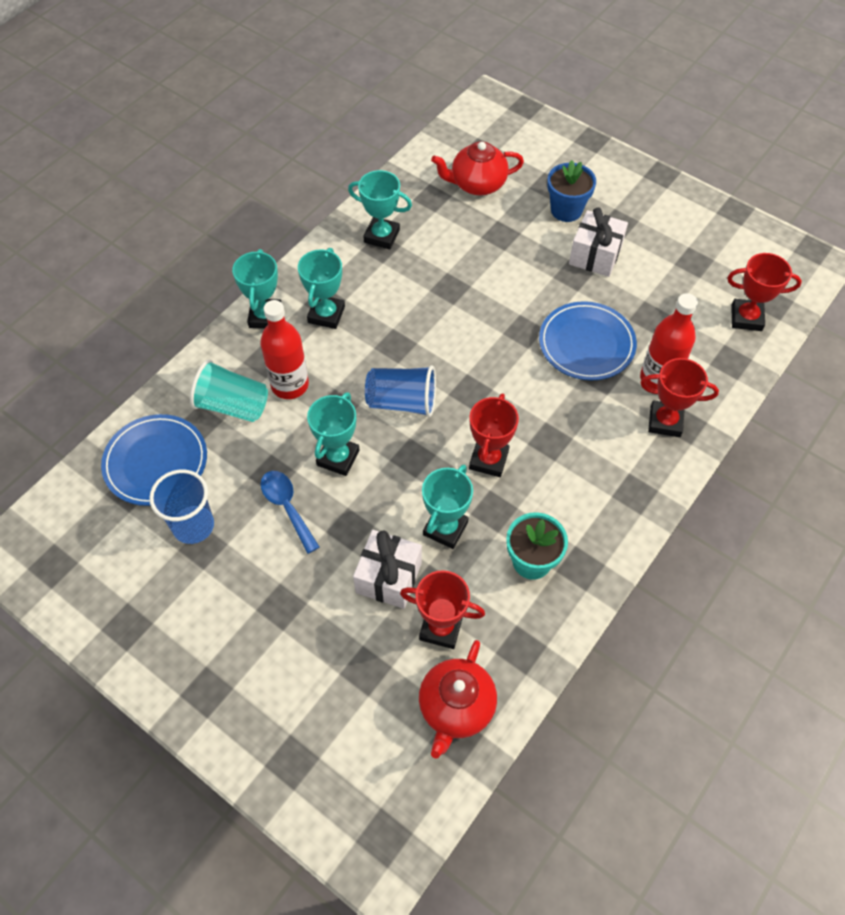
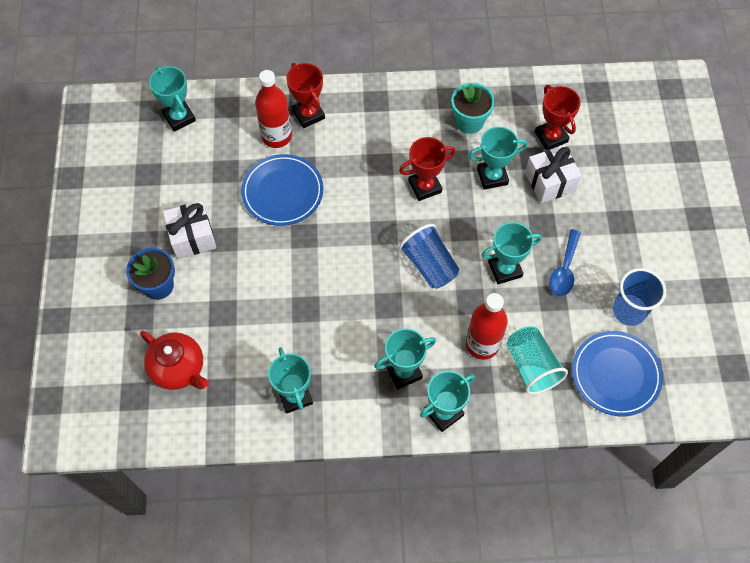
camera: 130 degrees left, 5 degrees up
(456, 707) = (583, 102): red teapot -> none
(746, 318) = (179, 117): red trophy -> turquoise trophy

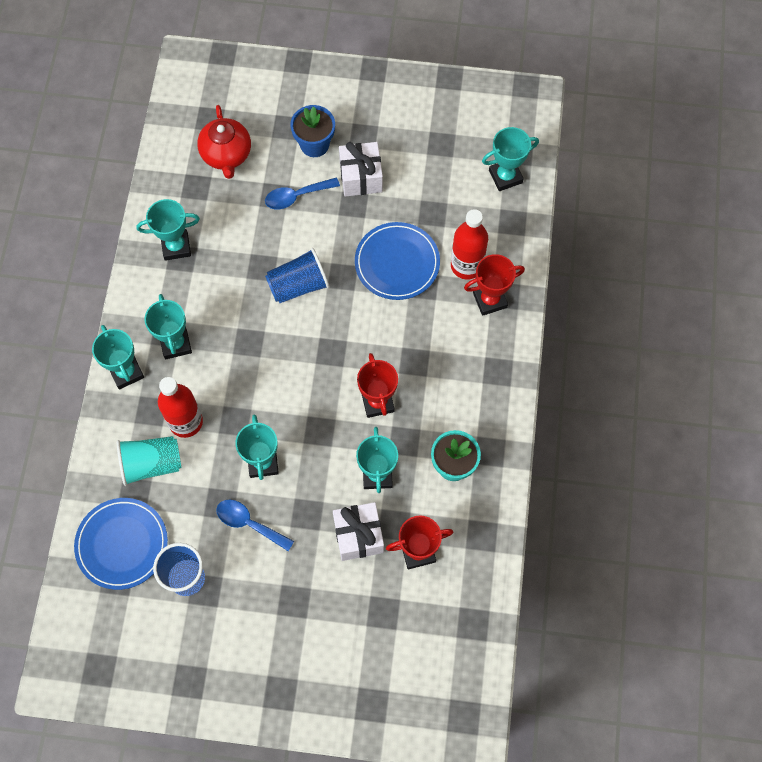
camera: 100 degrees right, 5 degrees up
(179, 369) = (226, 155): red teapot -> red teapot turned 60 degrees counterclockwise
(221, 291) = (296, 196): none -> blue spoon
(429, 265) = (284, 389): blue cup -> blue cup (298, 285)

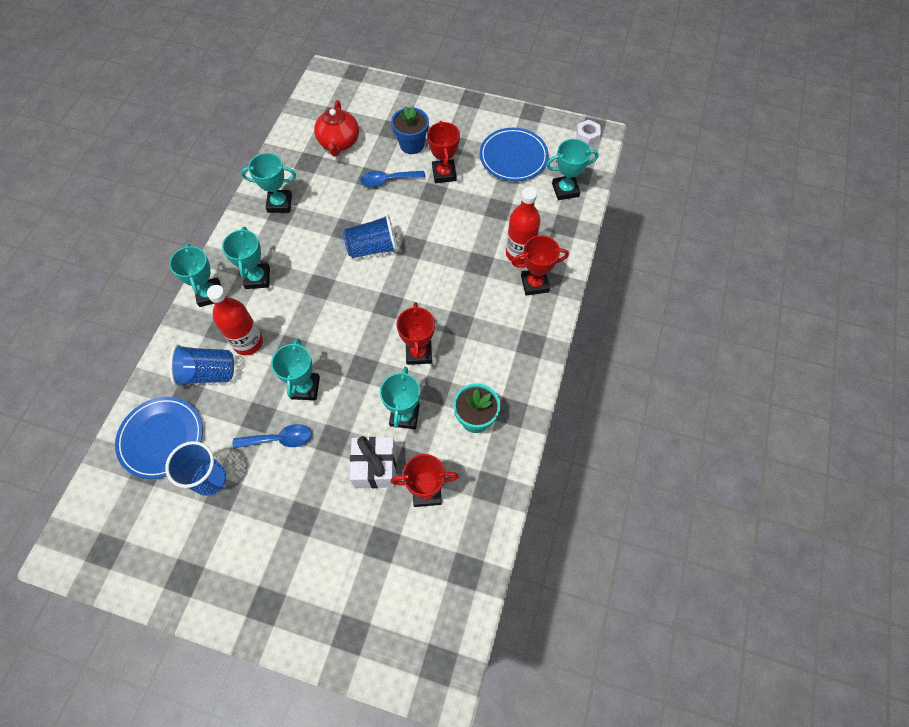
camera: 10 degrees right, 5 degrees down
(151, 464) = (208, 373): turquoise cup -> blue cup
(249, 523) = (279, 439): blue spoon -> blue spoon turned 135 degrees clockwise
(361, 177) = (444, 173): white gift -> red trophy
(397, 263) = (460, 242): blue plate -> blue plate (513, 157)
(520, 99) = (587, 135): none -> white nut

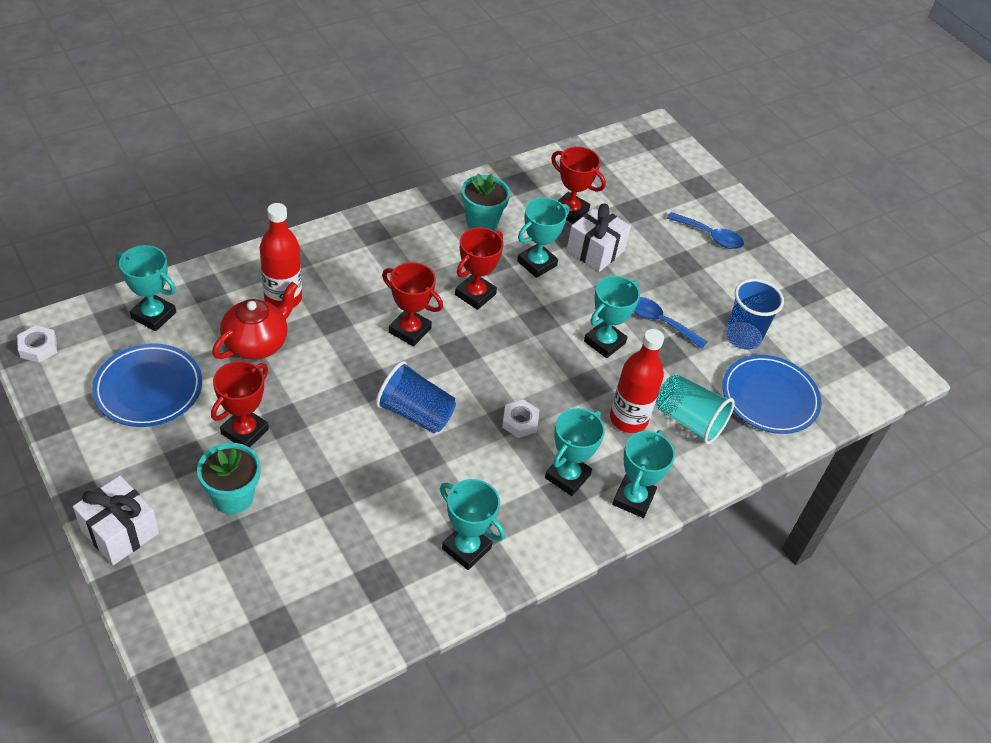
camera: 145 degrees left, 15 degrees down
(208, 373) = (688, 420): blue cup -> turquoise cup
(311, 289) = (520, 422): none -> white nut
(339, 143) = (312, 576): red teapot -> red teapot (257, 343)
(388, 180) = (313, 475): blue spoon -> blue spoon (710, 236)
(412, 145) = (233, 497): blue flower pot -> turquoise flower pot
(439, 100) = (120, 531): none -> white gift
(534, 284) = (306, 266): red trophy -> red trophy (410, 330)

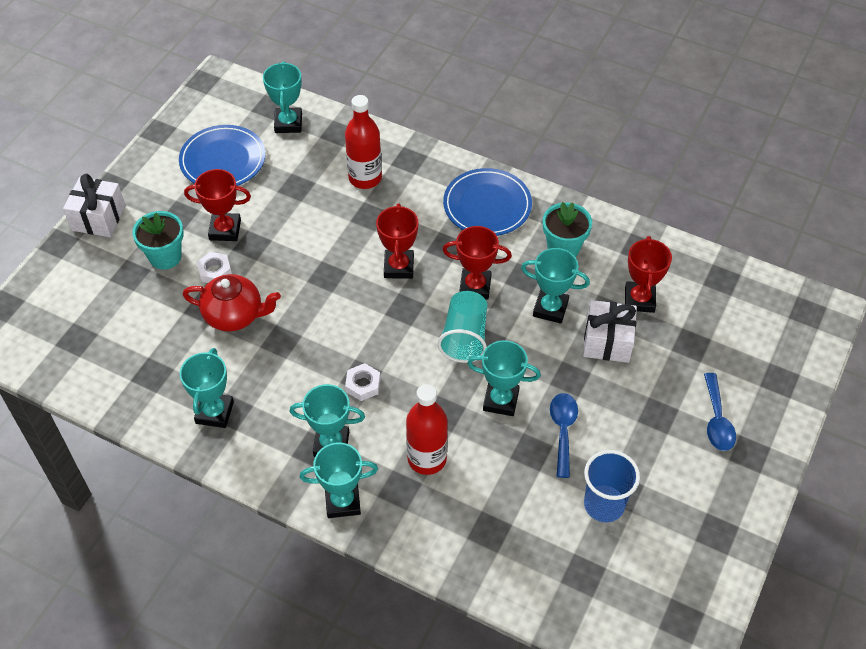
camera: 65 degrees right, 5 degrees up
(38, 347) = (213, 89): white nut -> white nut (215, 271)
(257, 343) = (310, 189): red teapot -> red teapot (234, 315)
(415, 413) = (318, 315): blue cup -> none
(688, 420) = (462, 505): turquoise cup -> turquoise cup (464, 337)
(769, 397) = (545, 559): blue plate -> blue plate (487, 205)

